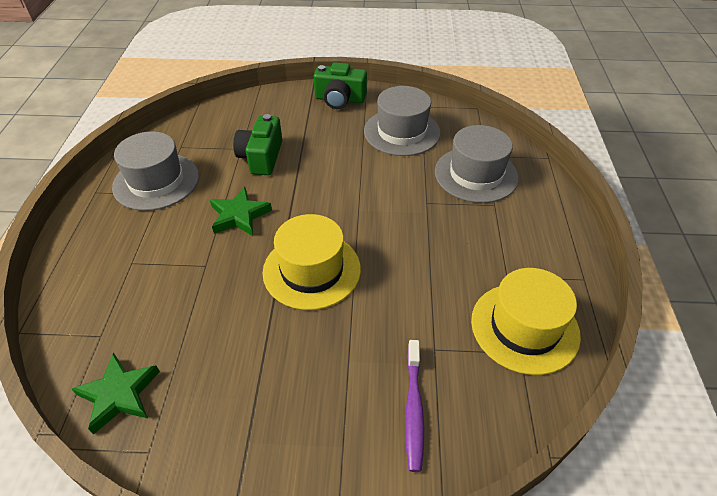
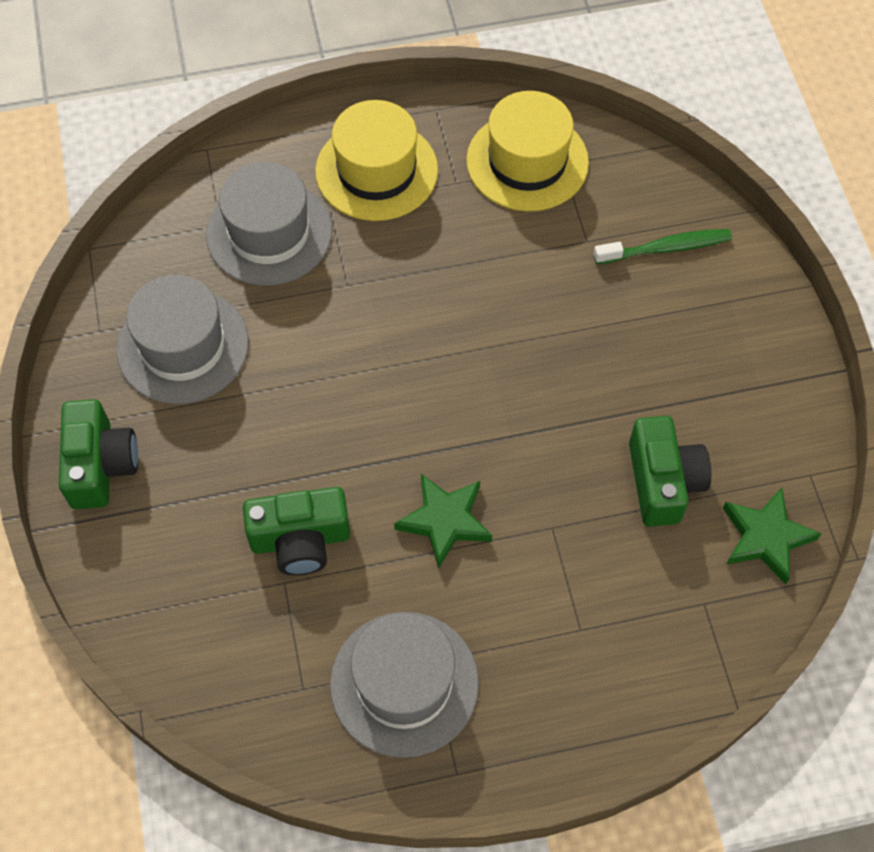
camera: 105 degrees left, 15 degrees up
(202, 338) = (663, 481): none -> green camera
(312, 270) = (517, 393): yellow hat -> yellow hat (376, 171)
(413, 409) = (666, 248): purple toothbrush -> green toothbrush

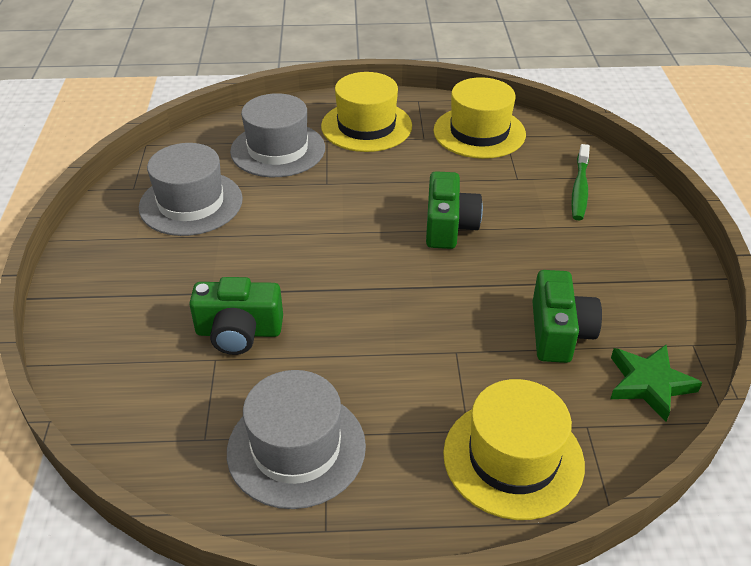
camera: 10 degrees right, 20 degrees down
(100, 465) = (99, 264): green camera -> green camera (449, 226)
(445, 521) = (364, 335): green star -> none
(632, 656) = (513, 458): none -> yellow hat
(666, 248) = (579, 189): green toothbrush -> green toothbrush turned 105 degrees clockwise

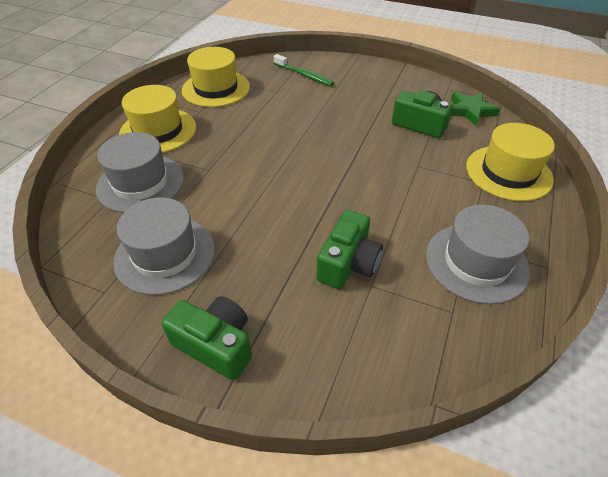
camera: 65 degrees left, 5 degrees up
(449, 226) = (301, 131): green camera -> green camera (216, 345)

